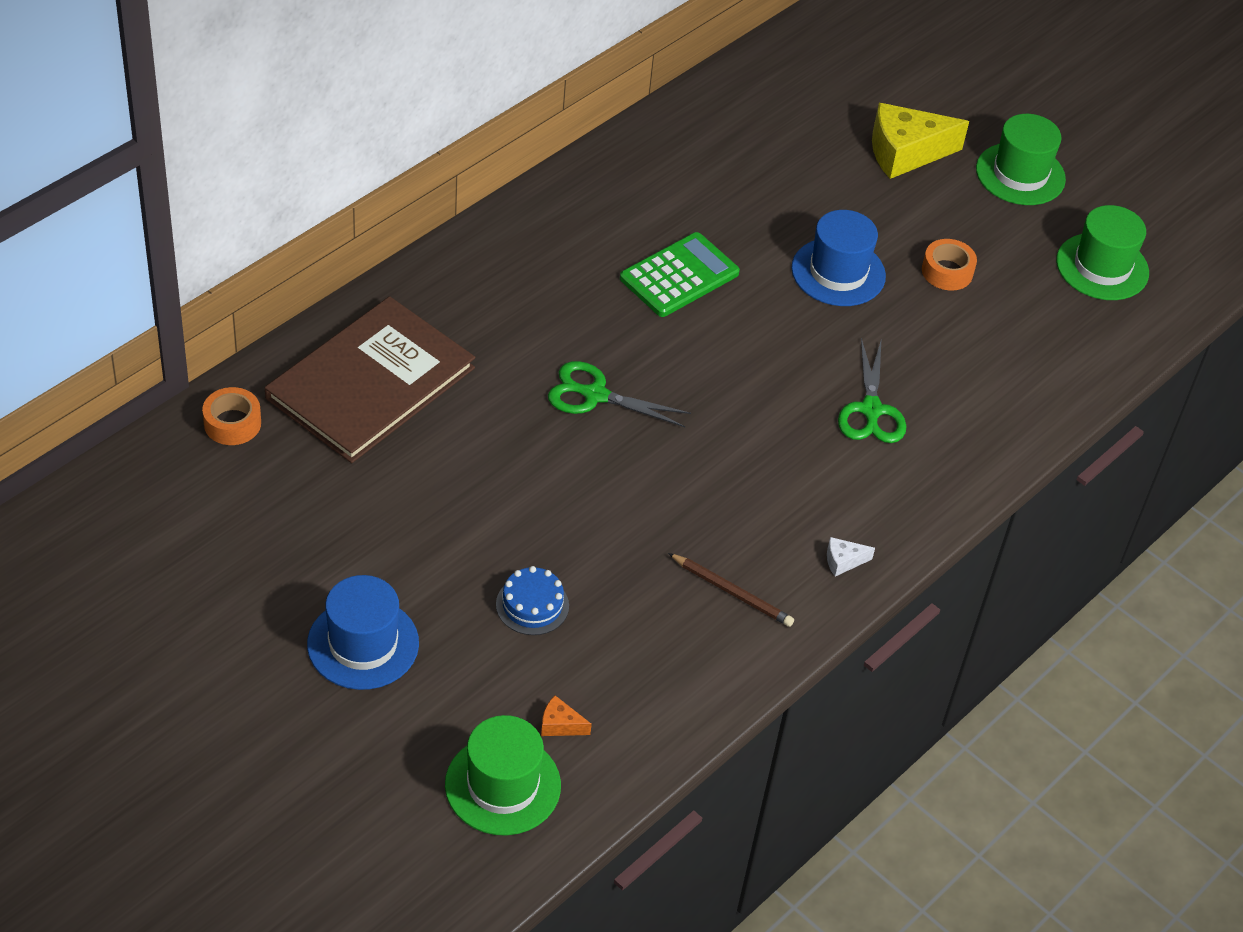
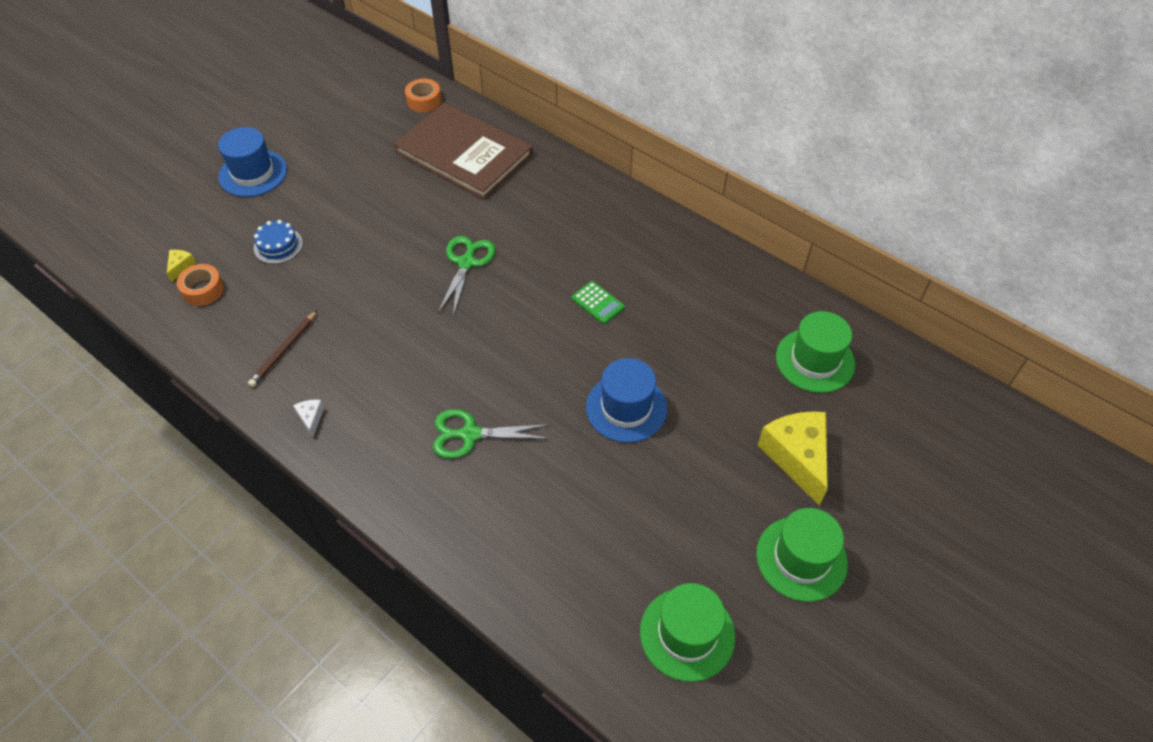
camera: 90 degrees right, 5 degrees up
(502, 785) = (139, 244): green hat -> green hat (815, 360)
(560, 725) = (181, 267): orange cheese -> yellow cheese
(679, 276) = (597, 303): green calculator -> green calculator, size x0.57
(947, 271) = (647, 492): orange tape -> orange tape (203, 290)

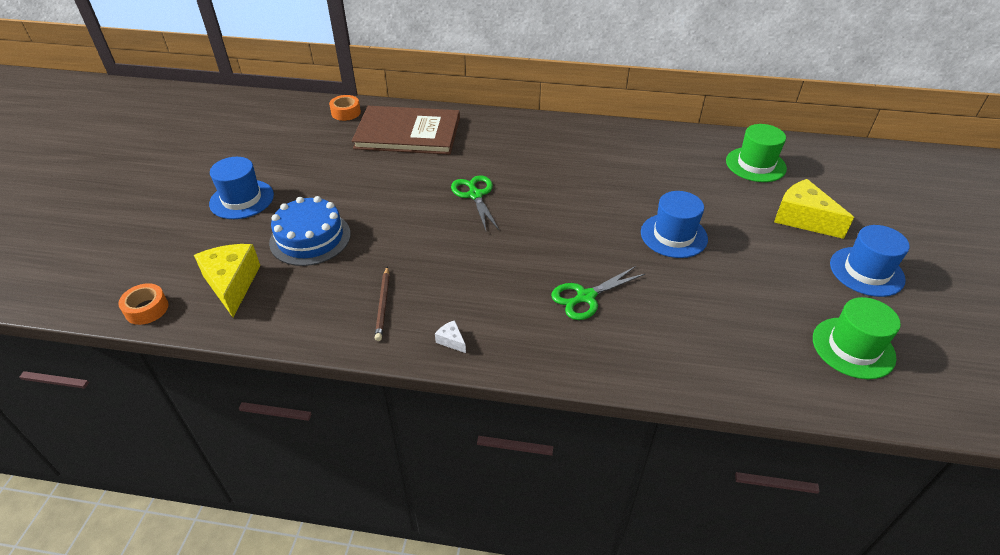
camera: 30 degrees left, 10 degrees down
(181, 267) = (232, 284): yellow cheese -> yellow cheese, size x2.34
(203, 290) = (269, 292): orange tape -> orange tape (147, 309)
(278, 245) = (310, 238): blue cake -> blue cake, size x1.78
(597, 303) = (591, 184): green calculator -> none
(801, 558) = (866, 271): green hat -> blue hat

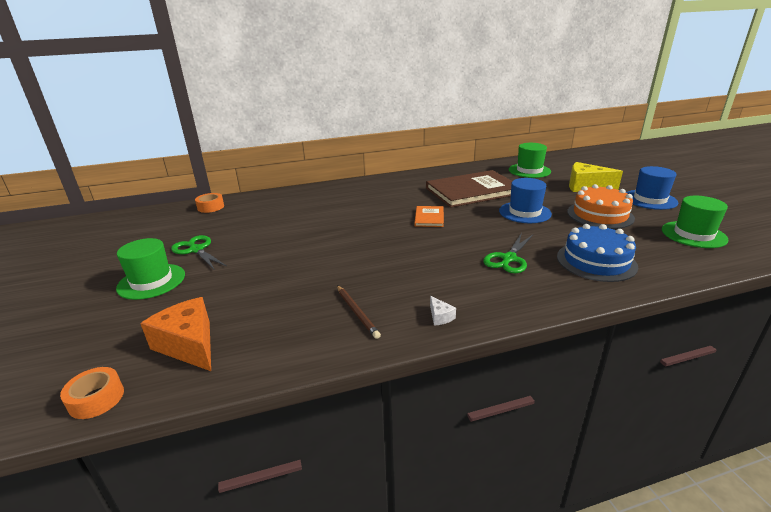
camera: 25 degrees left, 15 degrees down
(232, 284) = (189, 345): yellow cheese -> orange cheese
(242, 199) = (151, 281): blue hat -> green hat
(310, 238) = (245, 288): blue cake -> blue cake (596, 261)
(408, 133) = (276, 207): brown book -> brown book (472, 191)
(451, 341) = (440, 317): white cheese -> white cheese turned 135 degrees counterclockwise
(475, 195) = (365, 226): green scissors -> green scissors (196, 250)
(554, 205) = (429, 217): none -> orange book
(765, 273) = (600, 215): none -> orange cake

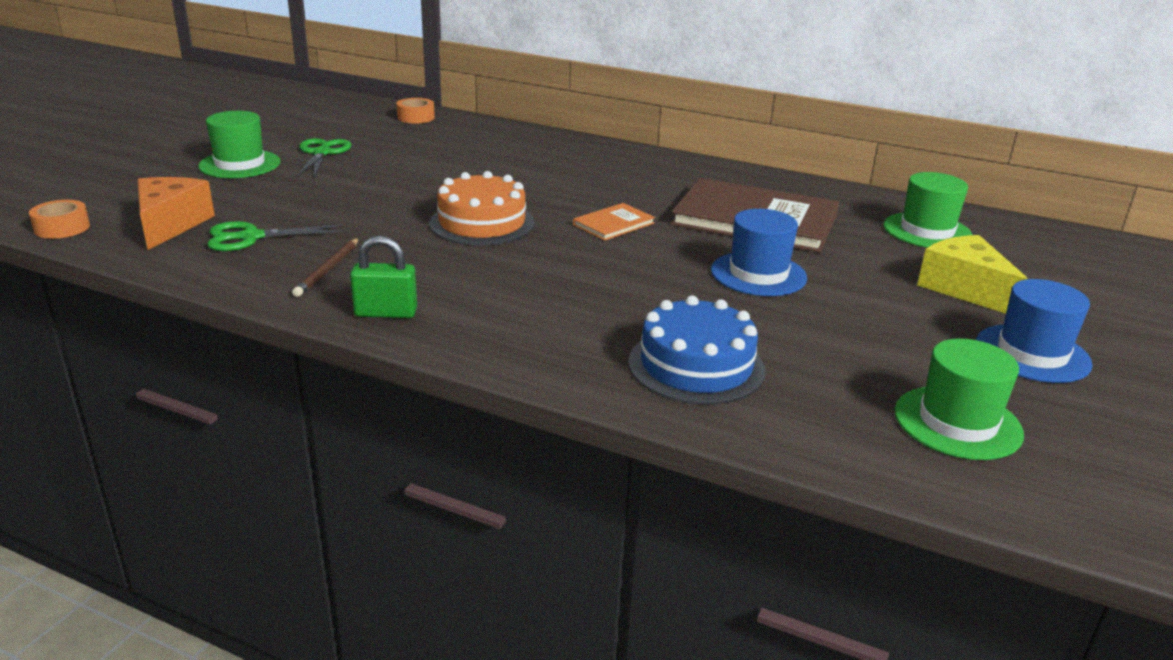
camera: 40 degrees right, 0 degrees up
(440, 317) = (386, 313): white cheese -> green padlock
(508, 259) = (592, 307): green scissors -> green scissors (251, 237)
(600, 215) = (870, 328): orange cake -> orange cake (482, 223)

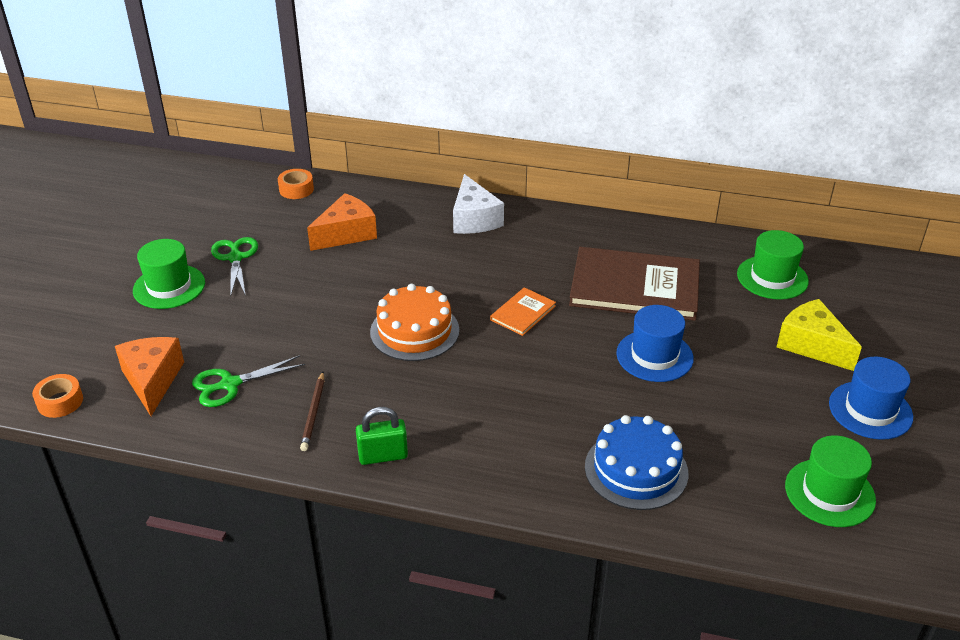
camera: 10 degrees left, 10 degrees up
(449, 150) = (346, 234): none -> orange cheese
(592, 154) = (474, 219): none -> white cheese

